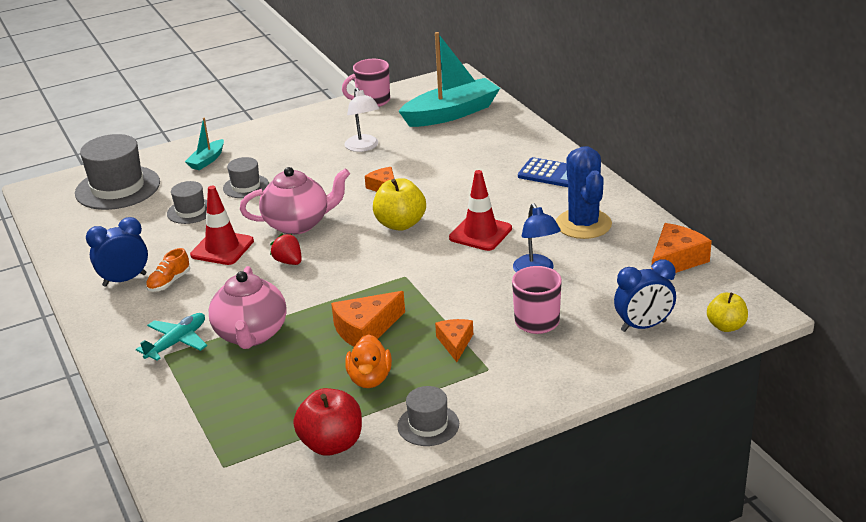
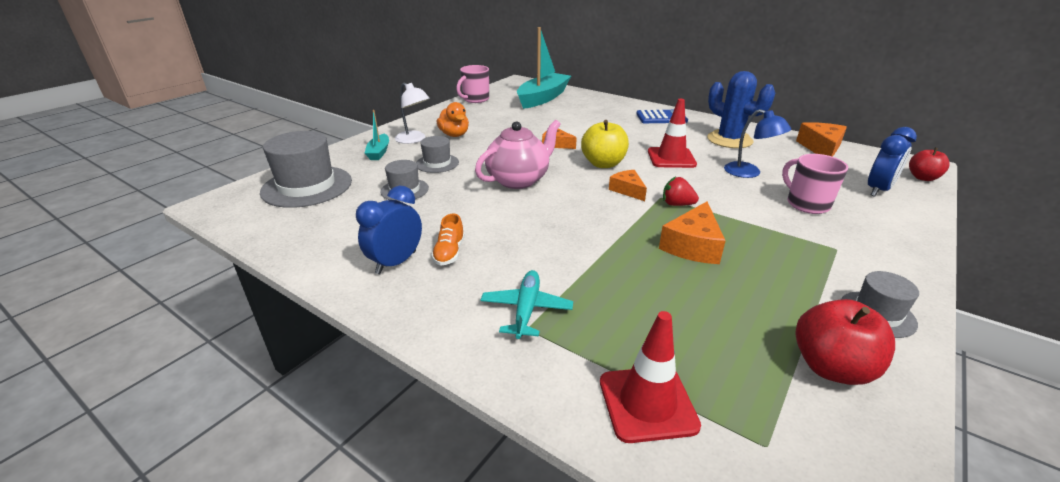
camera: 30 degrees left, 0 degrees up
(222, 248) = (471, 212): red traffic cone -> red traffic cone (647, 403)
(251, 335) = (595, 279): pink teapot -> none
(288, 262) = (548, 208): red strawberry -> red strawberry (677, 204)
(363, 147) = (505, 124): white lamp -> white lamp (414, 139)
(370, 379) = (762, 287): orange duck -> orange duck (454, 135)
(455, 343) = (779, 236): orange cheese -> orange cheese (627, 190)
(726, 326) = (922, 178): yellow apple -> red apple

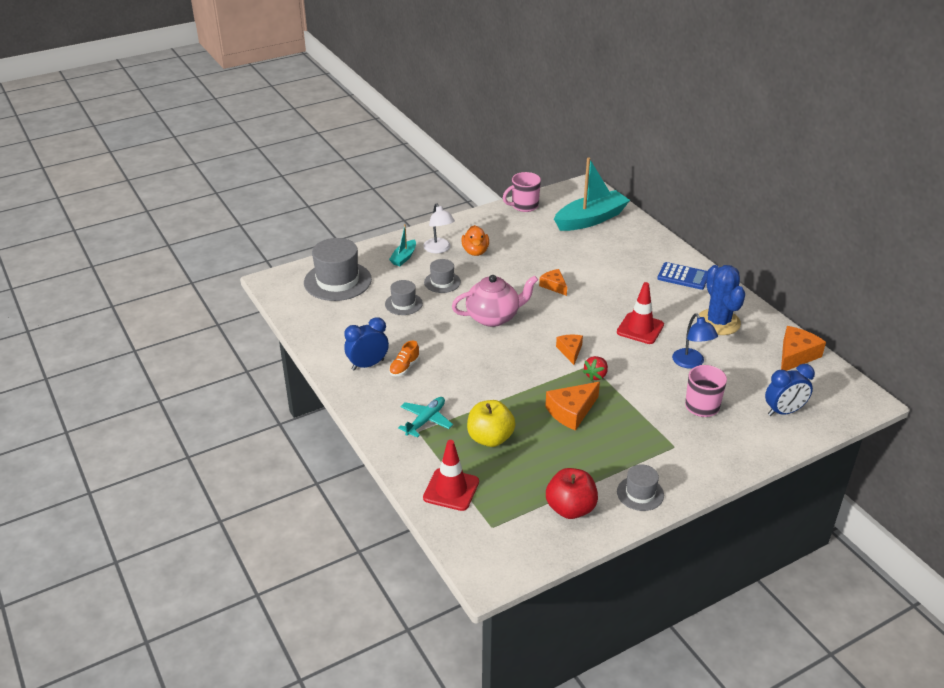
camera: 25 degrees right, 5 degrees up
(603, 164) = (575, 319): yellow apple -> yellow apple (490, 438)
(677, 204) = (596, 375): red strawberry -> red strawberry turned 105 degrees counterclockwise
(922, 178) = (845, 412): red apple -> none

